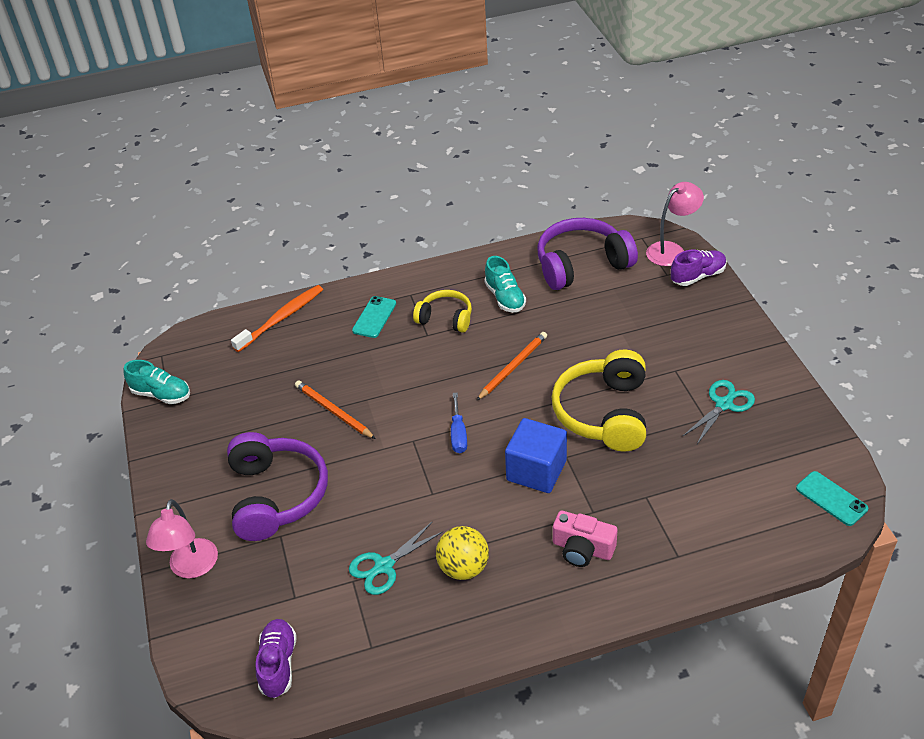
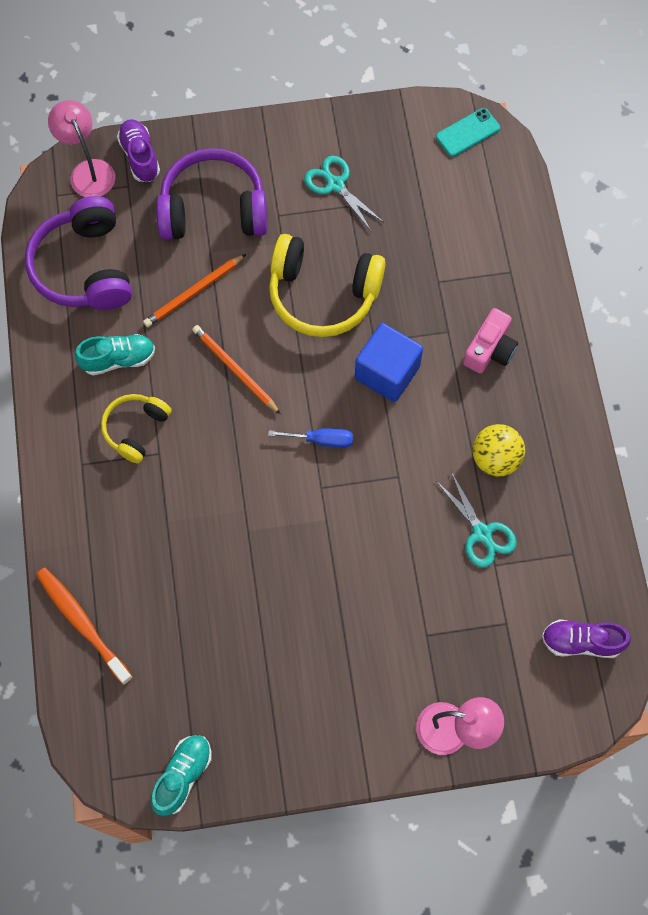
camera: 85 degrees left, 25 degrees up
(276, 495) = (371, 638): purple headphones -> purple headphones (213, 209)
(333, 411) = (259, 569): orange pencil -> orange pencil (194, 292)
(374, 317) = (111, 510): turquoise phone -> none

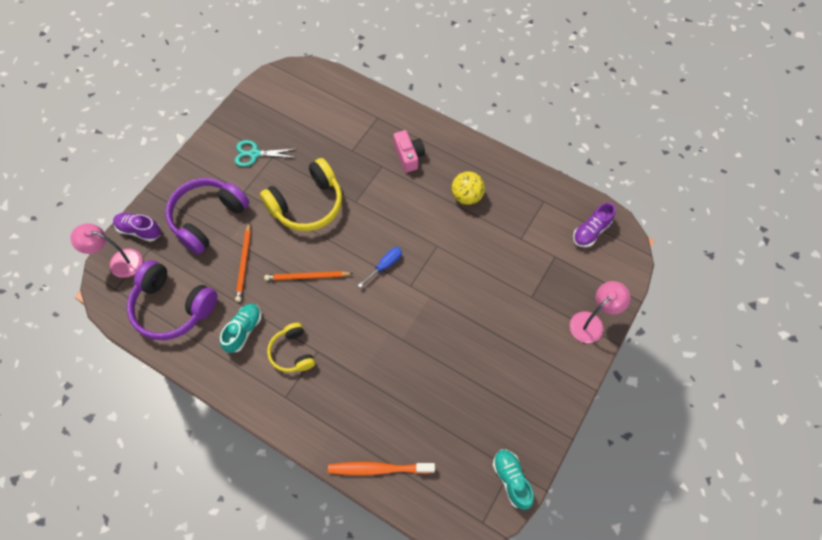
camera: 50 degrees left, 5 degrees down
(387, 372) = (377, 208): blue cube -> none
(467, 133) = (288, 79): turquoise phone -> none
(482, 533) = (499, 231): turquoise scissors -> none

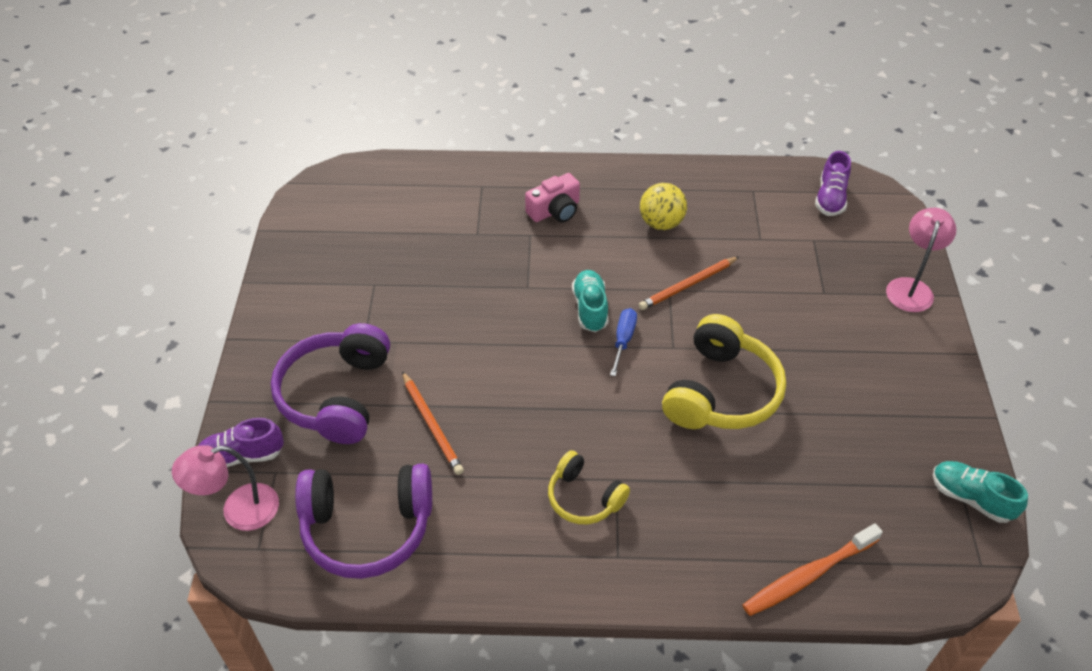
camera: 30 degrees left, 15 degrees down
(243, 330) = (495, 505): turquoise shoe -> turquoise shoe (590, 308)
(255, 154) = (346, 291): turquoise scissors -> none
(307, 205) = (466, 318): yellow headphones -> yellow headphones (721, 392)
(307, 277) = (532, 400): orange pencil -> orange pencil (688, 285)
(408, 156) = (555, 210): pink camera -> pink camera turned 105 degrees clockwise

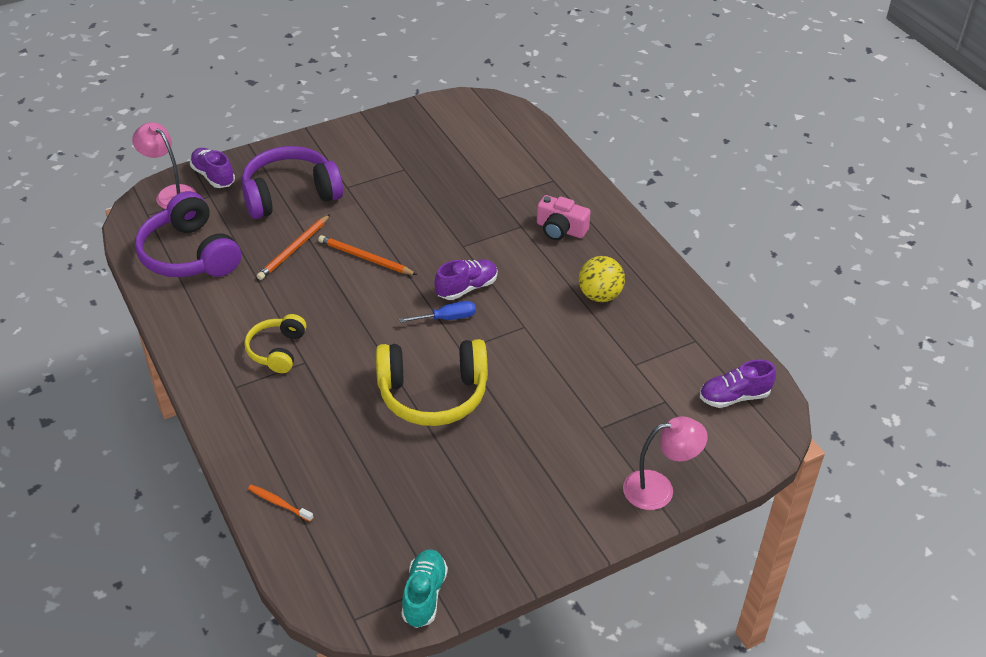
camera: 60 degrees right, 5 degrees down
(590, 308) = (467, 288): turquoise shoe -> purple shoe
(688, 285) = (538, 336): orange pencil -> orange pencil (365, 258)
(808, 575) = (279, 503): orange toothbrush -> orange toothbrush, size x0.53

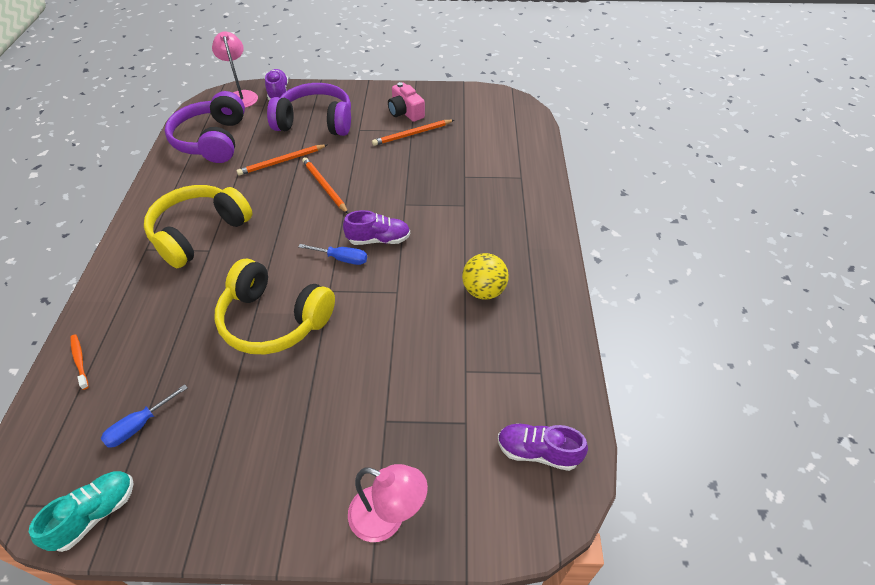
camera: 30 degrees right, 5 degrees up
(277, 350) = (199, 233): yellow headphones -> yellow headphones, size x1.74
(394, 523) = (139, 425): none -> blue screwdriver
(409, 173) = (412, 134): none -> orange pencil
(560, 229) = (495, 220): pink camera -> pink camera (405, 112)

